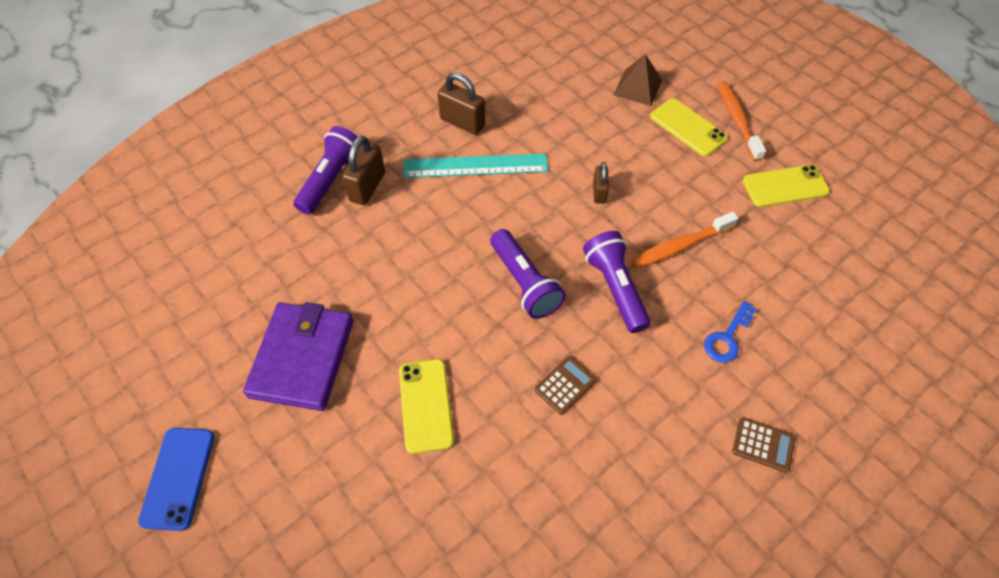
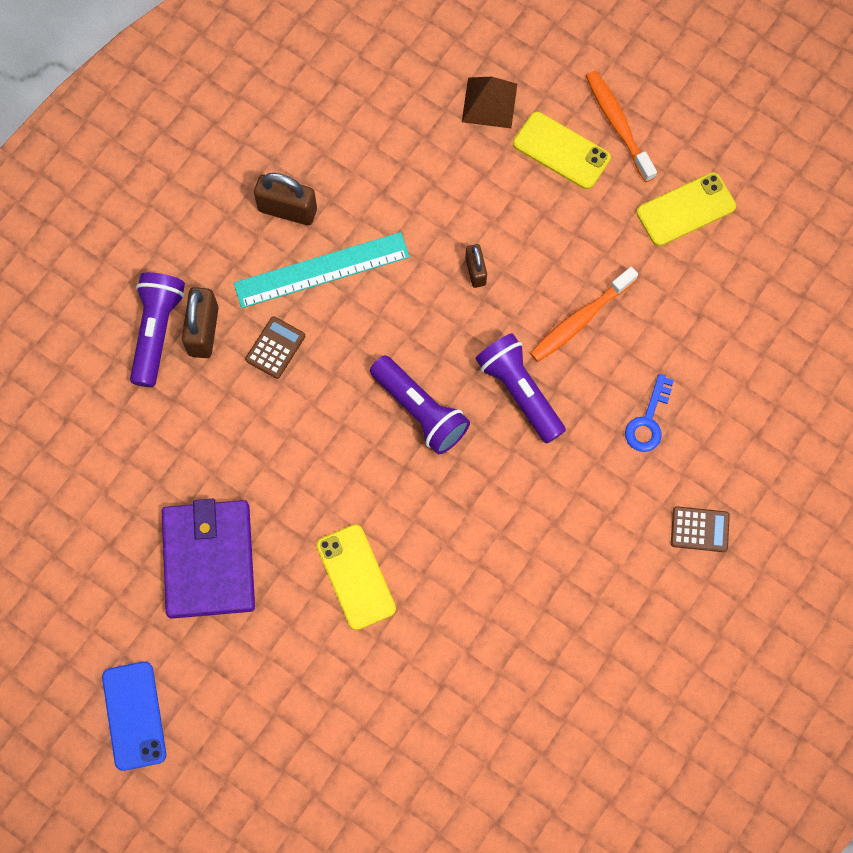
camera: 15 degrees left, 15 degrees up
(565, 385) = (492, 518): brown calculator -> brown calculator (275, 348)

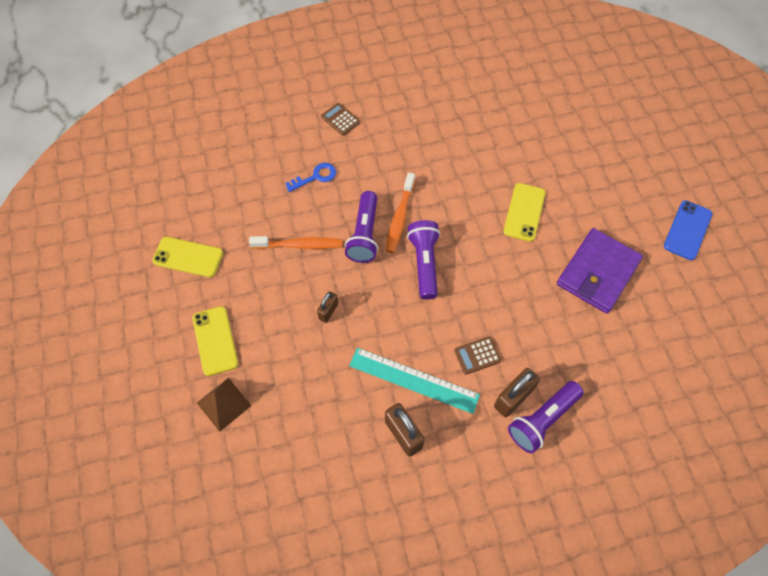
camera: 140 degrees left, 10 degrees down
(618, 124) = (170, 330): orange toothbrush -> orange toothbrush (399, 218)

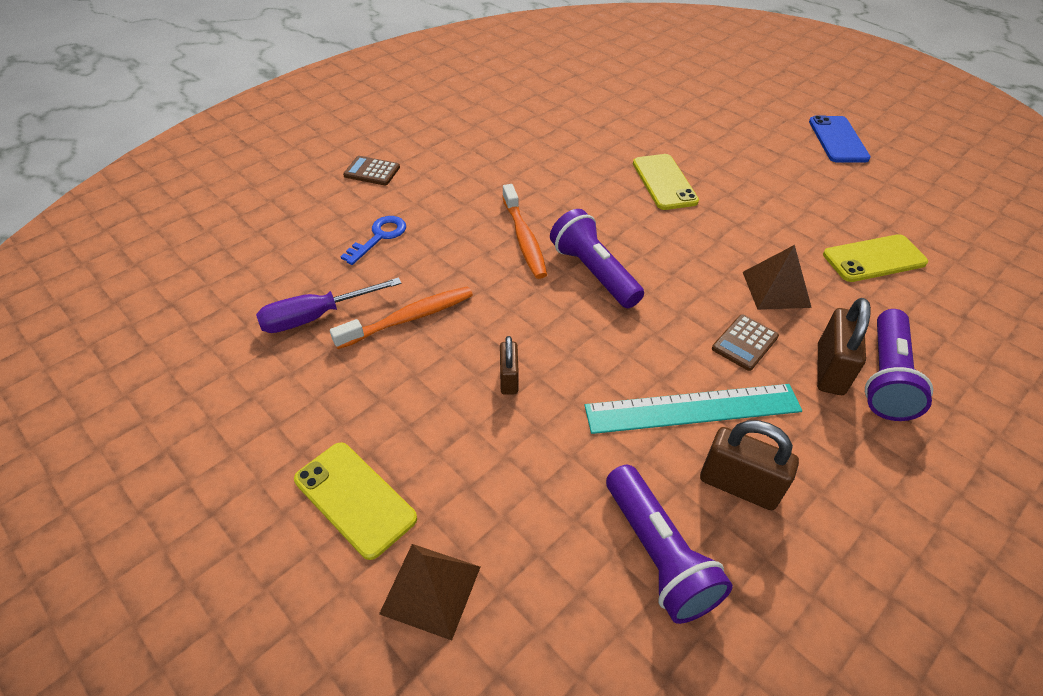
camera: 30 degrees left, 15 degrees down
(188, 257) = (237, 402): yellow phone -> yellow phone (874, 259)
(251, 220) = (316, 317): none -> purple screwdriver
(364, 234) = (492, 272): purple flashlight -> purple flashlight (658, 554)
(528, 329) = (776, 289): none -> brown pyramid
(598, 272) = (793, 206): purple wallet -> none

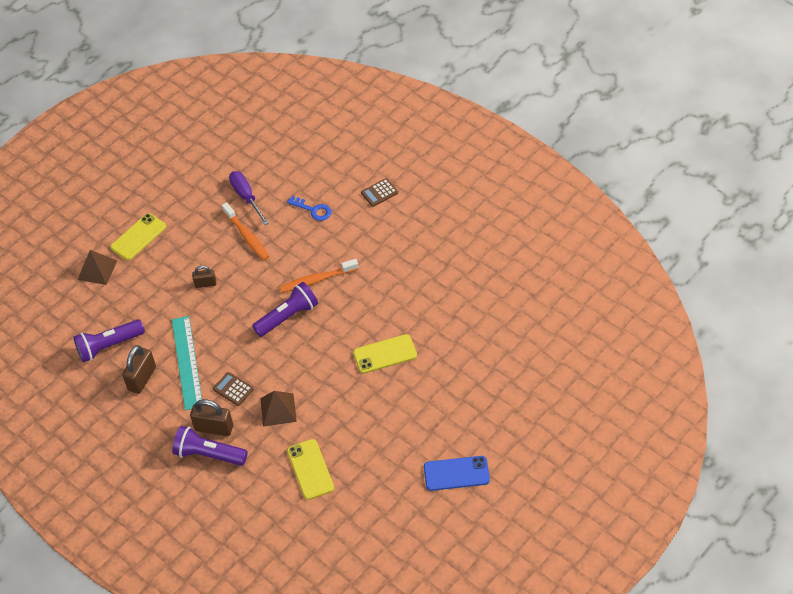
camera: 90 degrees right, 5 degrees up
(372, 171) = (379, 193): brown calculator -> brown calculator turned 135 degrees counterclockwise

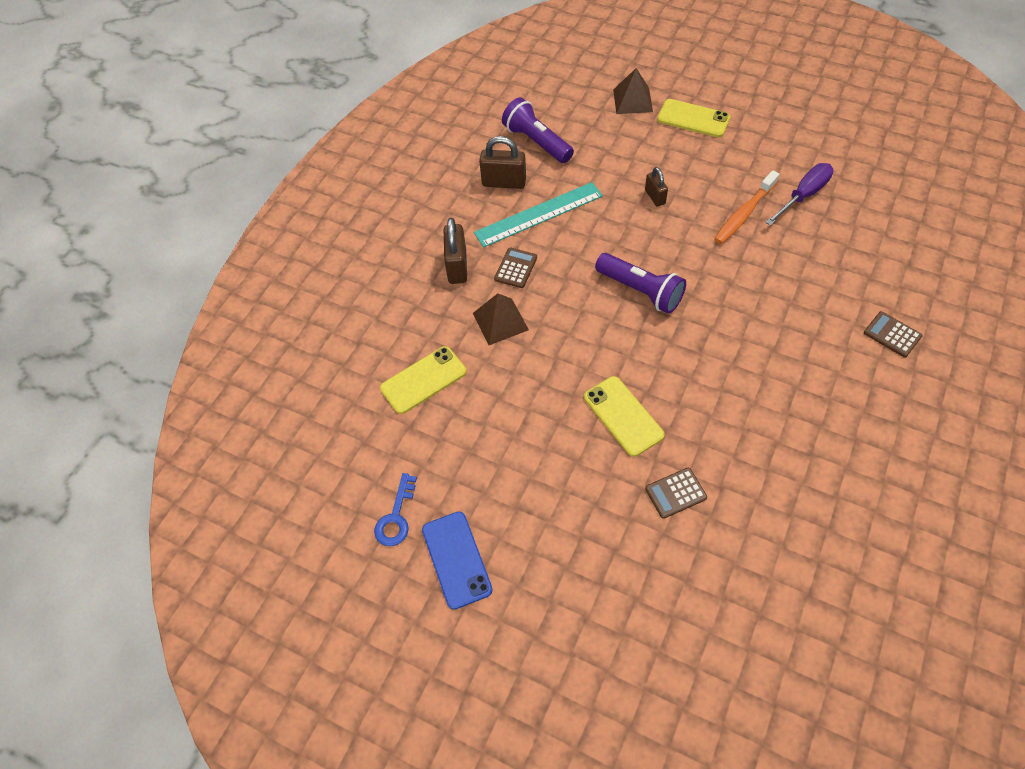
camera: 75 degrees right, 5 degrees up
(209, 454) = (421, 272): purple flashlight -> none
(313, 210) = (821, 268): blue key -> blue key (396, 516)
(317, 280) = (710, 305): orange toothbrush -> none
(449, 341) = (675, 493): none -> brown calculator

